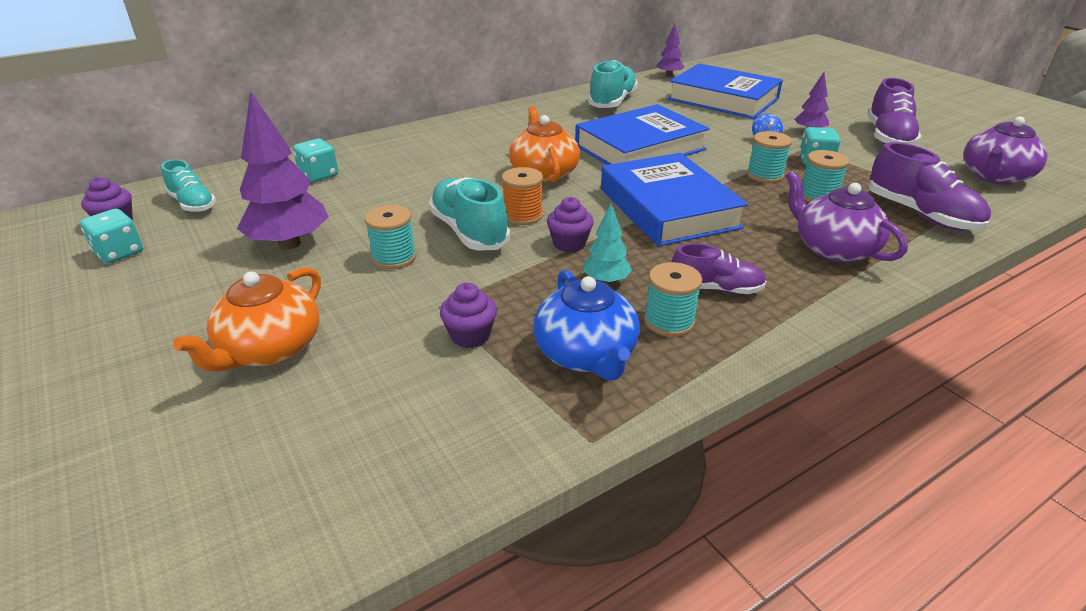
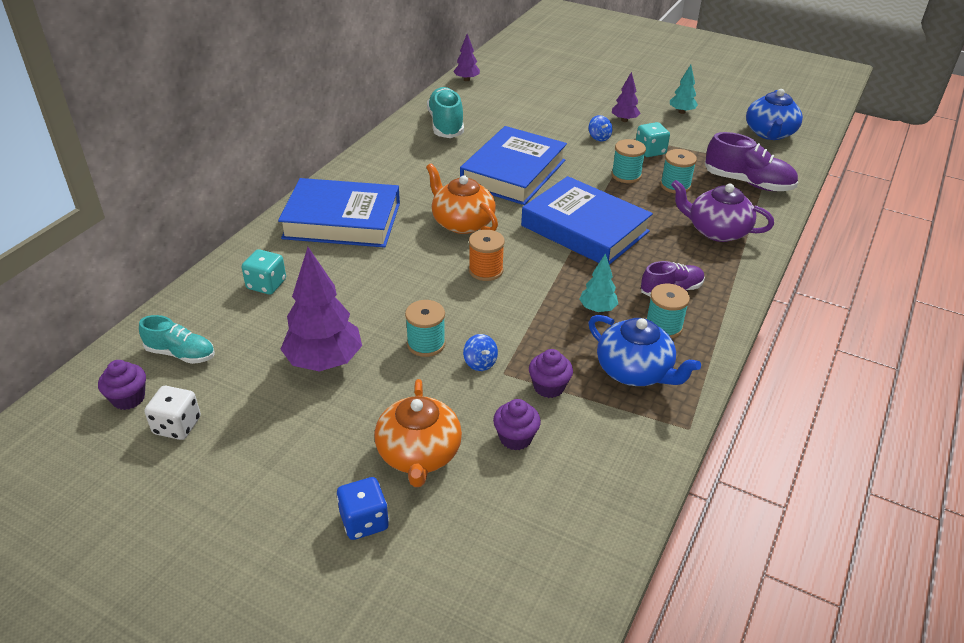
camera: 30 degrees left, 5 degrees up
(119, 253) = (177, 426): turquoise dice -> white dice
(147, 389) = (364, 521): none -> blue dice
(425, 290) = (480, 363): none -> blue spinning top
(469, 231) = (459, 299): turquoise shoe -> none
(569, 244) = (544, 285): purple cupcake -> purple cupcake (515, 438)
(723, 99) = (534, 99): blue book -> blue book (342, 221)
(888, 137) = (681, 112): purple shoe -> turquoise tree
(994, 176) = (769, 133): purple teapot -> blue teapot

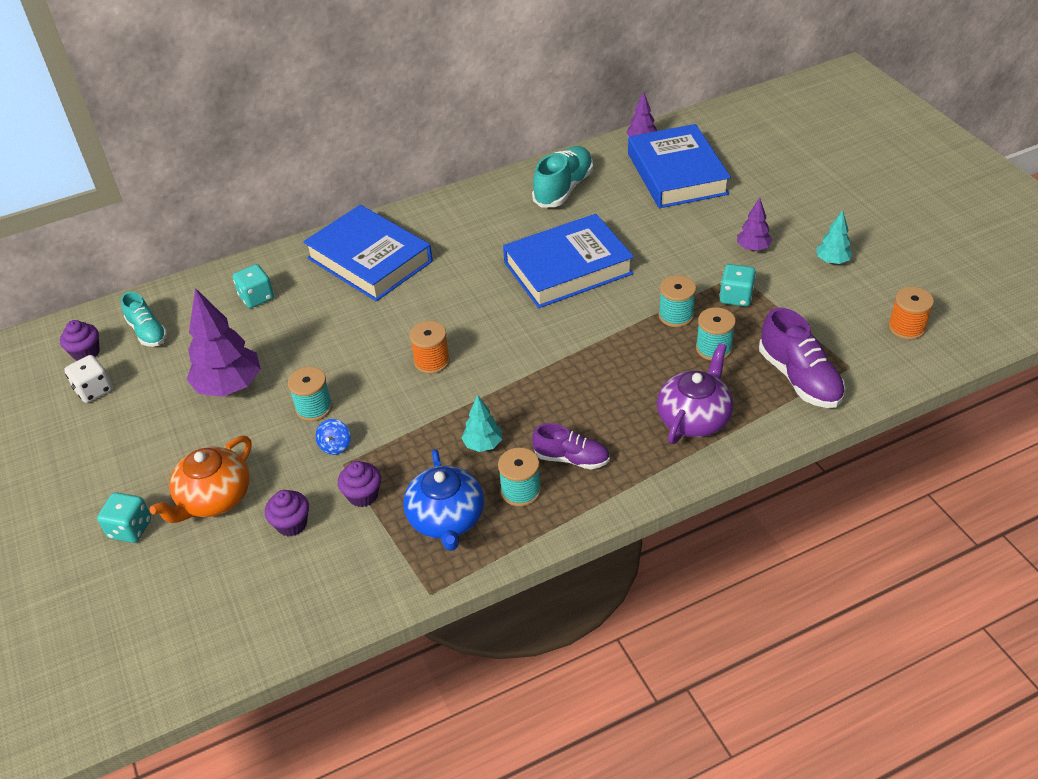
camera: 40 degrees right, 5 degrees up
(364, 521) = (130, 528): blue dice -> turquoise dice
(462, 222) = (464, 303): orange teapot -> none
(585, 228) = (566, 358): blue book -> blue book (677, 173)
(599, 137) = (700, 259): blue spinning top -> none
(717, 231) = (694, 418): purple teapot -> purple teapot turned 60 degrees clockwise
(769, 133) = (906, 327): blue teapot -> orange spool

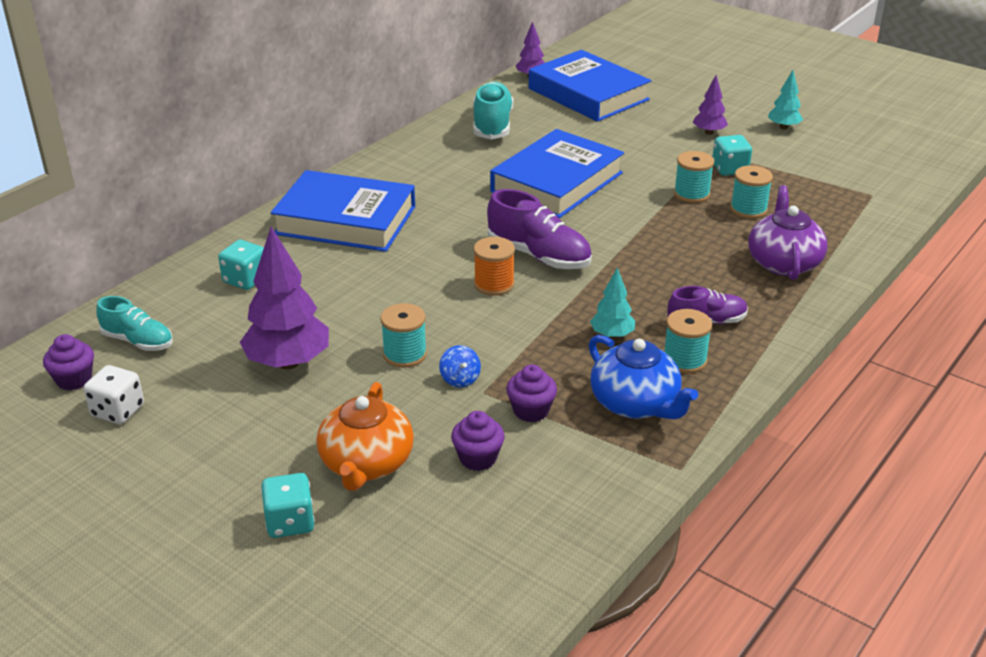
camera: 30 degrees left, 10 degrees down
(799, 378) = (840, 212): purple shoe -> purple shoe (539, 256)
(906, 327) = (887, 158): orange spool -> none

